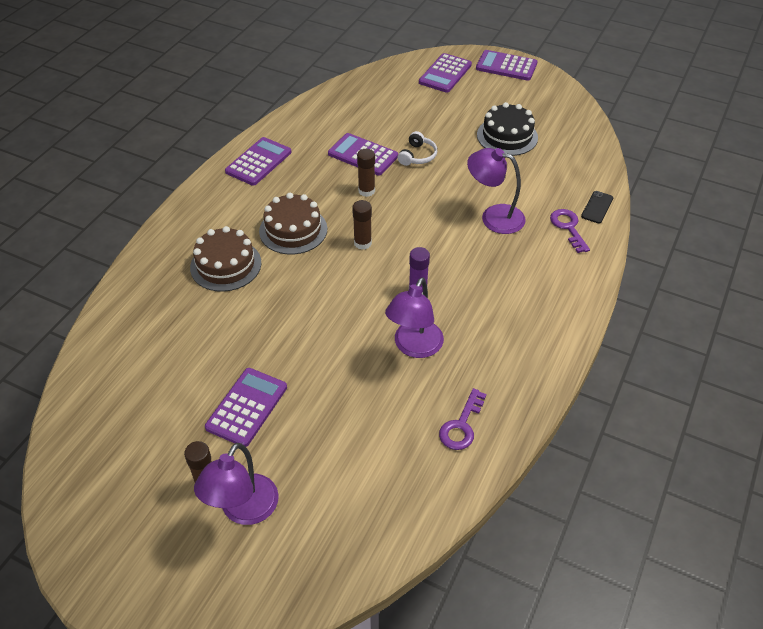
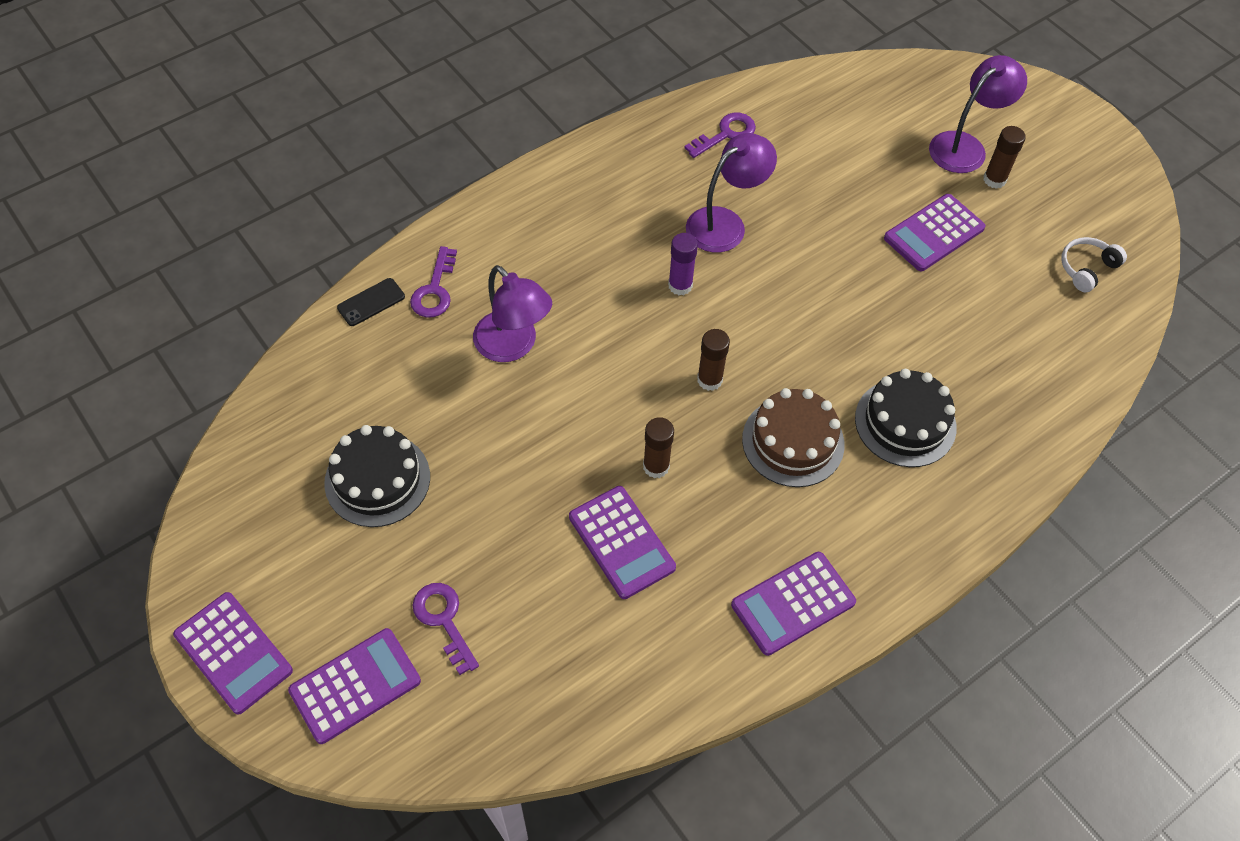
camera: 155 degrees left, 10 degrees up
(225, 265) = (905, 422): brown cake -> black cake
(417, 156) = (540, 501): white headphones -> white headphones (1086, 268)
(426, 102) = (444, 620): none -> purple key

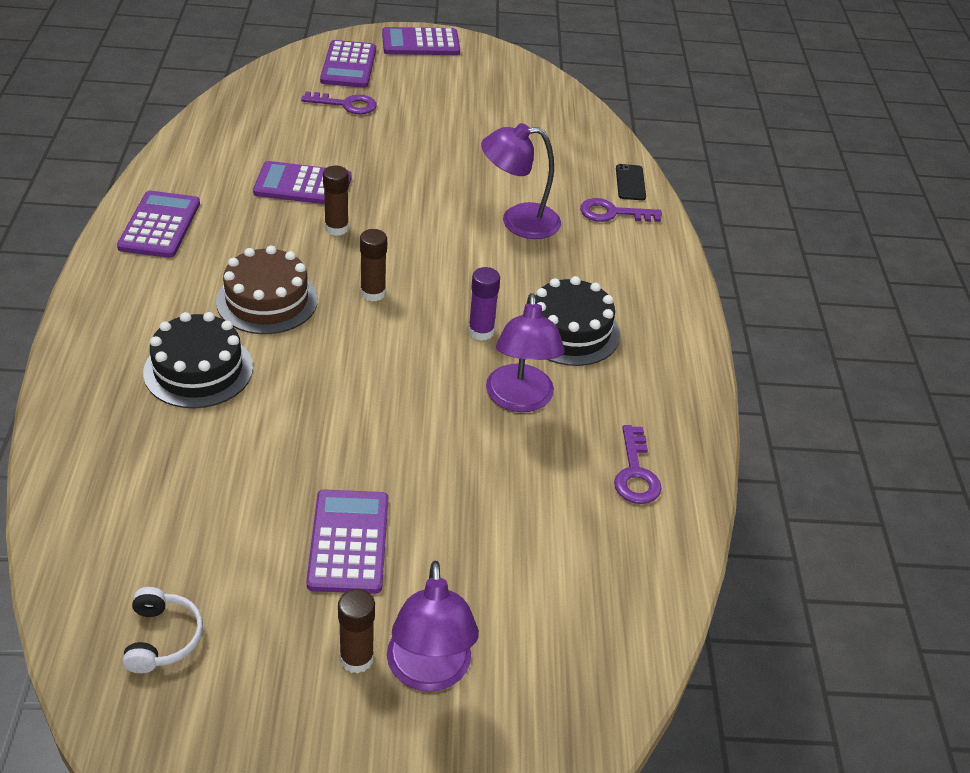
camera: 125 degrees right, 15 degrees down
(377, 479) = (474, 124): black cake -> black cake (570, 331)
(435, 290) = (612, 213): purple key -> purple key turned 45 degrees counterclockwise

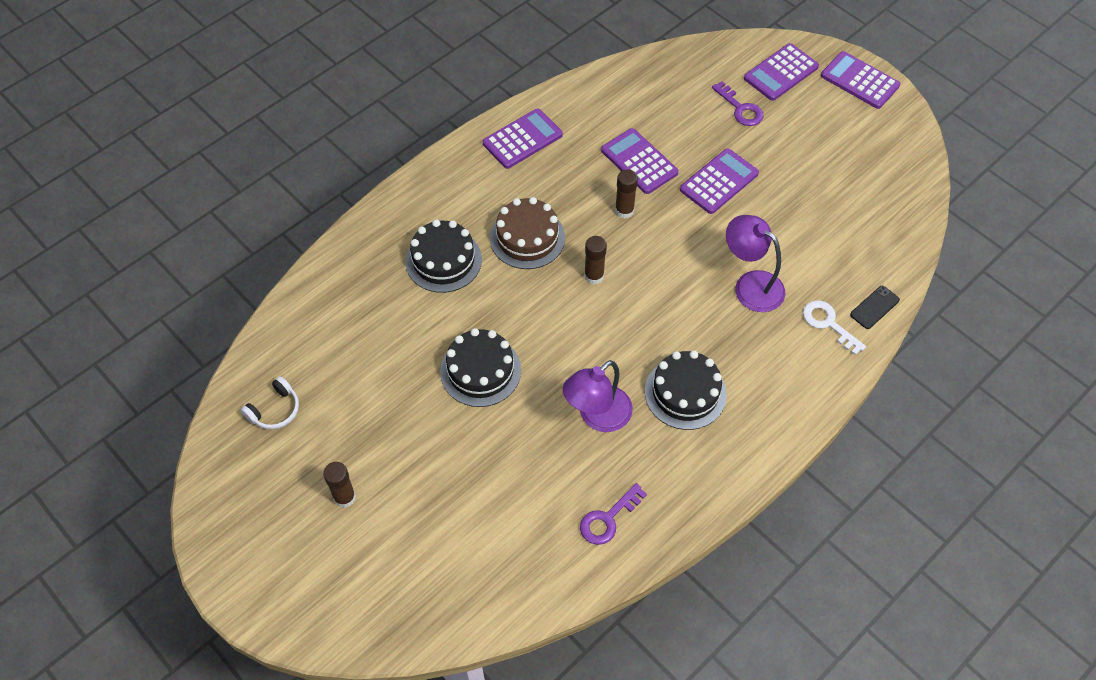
camera: 50 degrees right, 15 degrees up
(349, 542) = (408, 429): purple calculator -> purple calculator (719, 182)
(360, 438) = (480, 371): none -> black cake
(429, 672) = (368, 535): purple lamp -> none
(481, 331) = (628, 351): purple glue stick -> none
(612, 213) = (828, 324): purple key -> white key

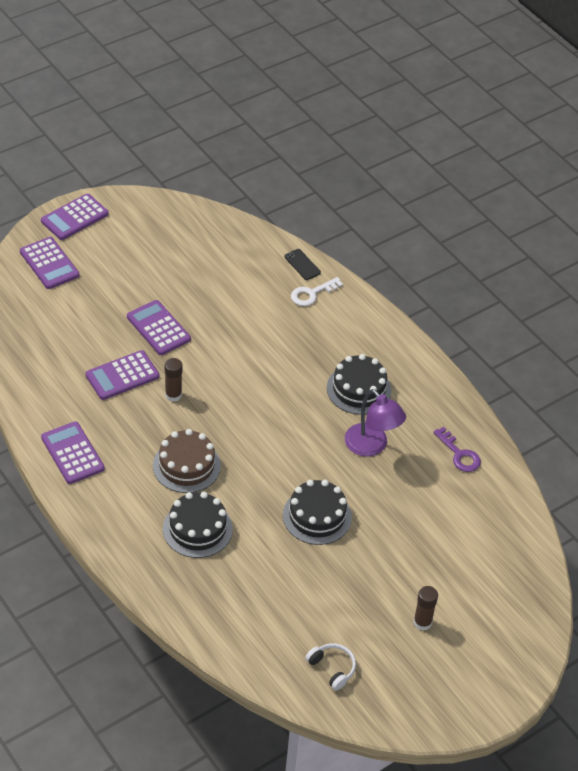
camera: 85 degrees left, 10 degrees down
(594, 276) = (237, 426): brown glue stick -> none
(740, 108) = (82, 298): purple key -> none
(750, 285) = (267, 330): purple lamp -> none

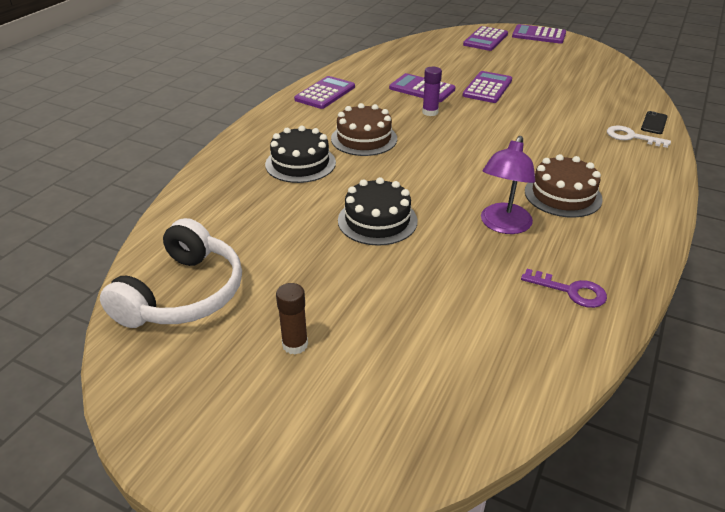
camera: 65 degrees right, 10 degrees down
(173, 395) = (430, 112): brown glue stick -> purple glue stick
(332, 668) = (183, 294): white headphones -> white headphones, size x2.14
(359, 389) = (563, 195): black cake -> brown cake
(459, 454) = (571, 291): purple key -> purple key turned 90 degrees counterclockwise

